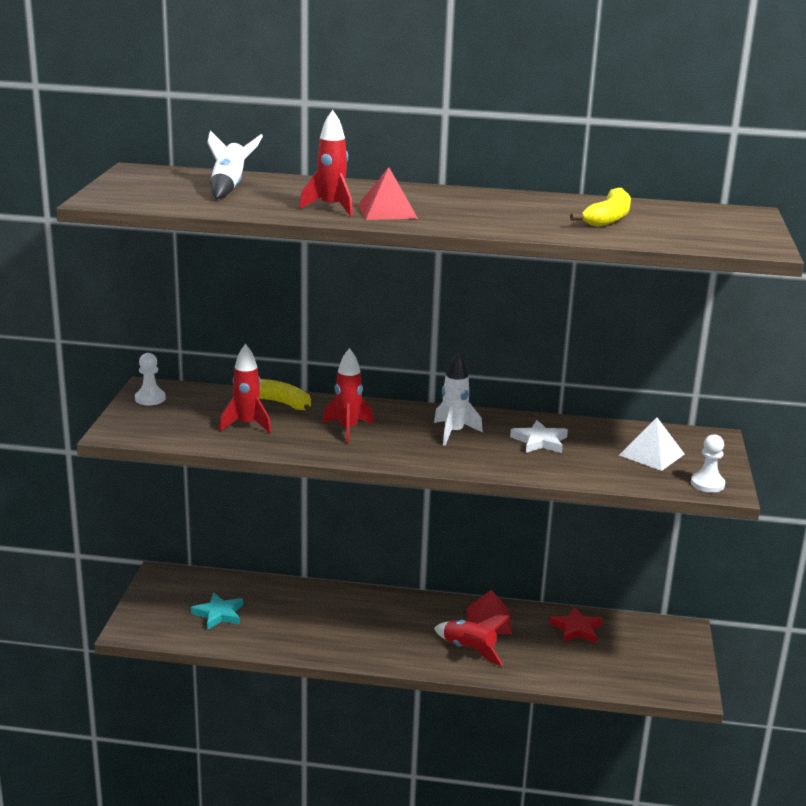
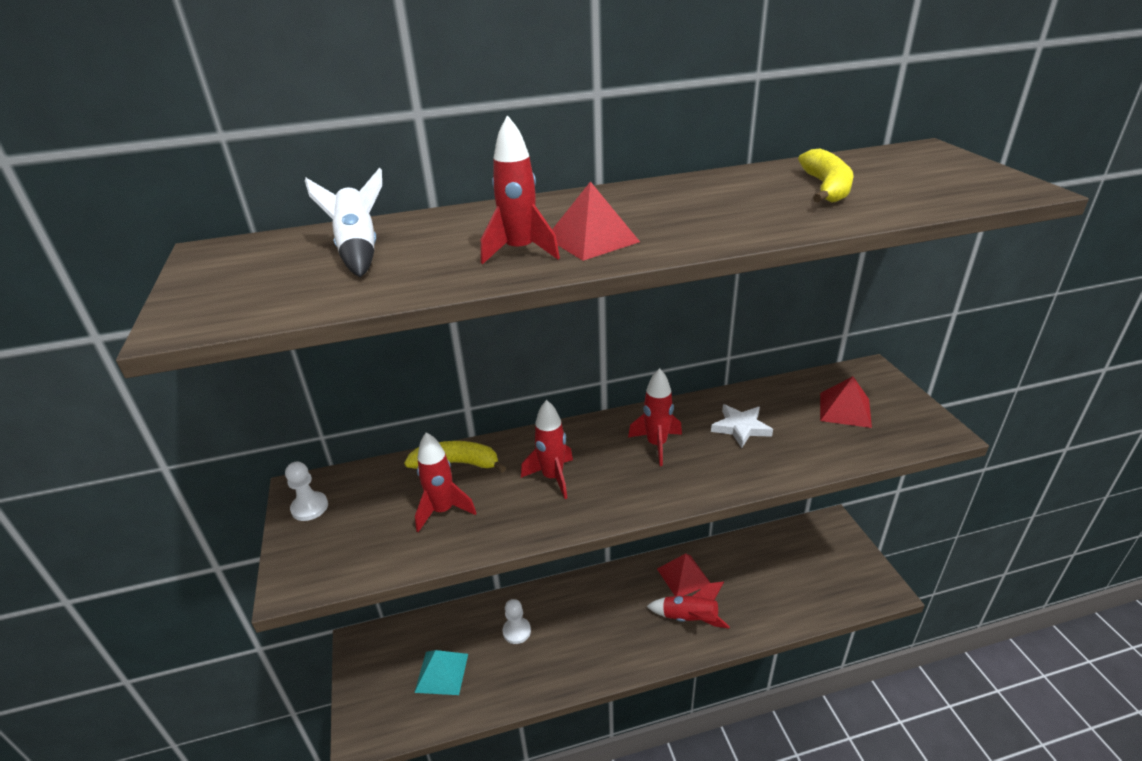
camera: 20 degrees left, 10 degrees up
(219, 614) = (442, 672): turquoise star -> turquoise pyramid
(453, 433) = (656, 445): white rocket -> red rocket
(576, 629) = (756, 556): red star -> none
(651, 454) = (845, 409): white pyramid -> red pyramid
(707, 484) = (922, 431): white pawn -> white pawn (516, 631)

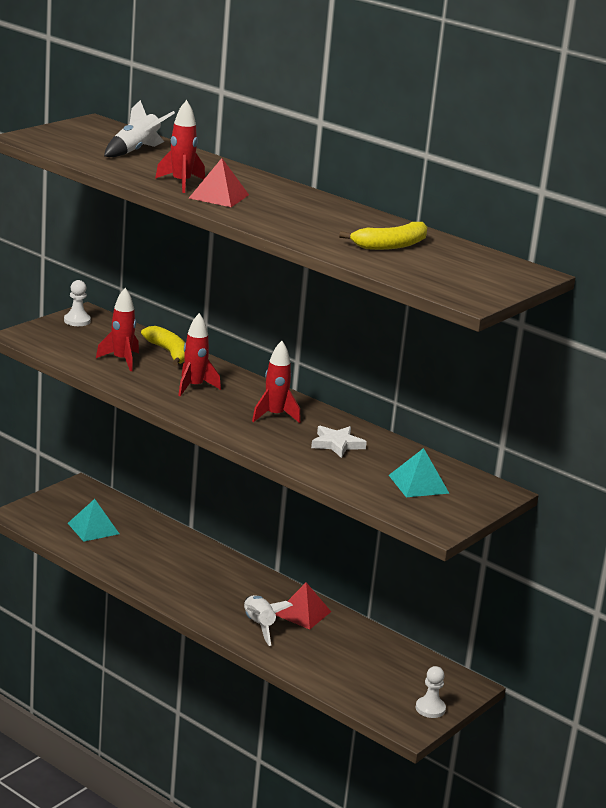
camera: 50 degrees right, 10 degrees down
(516, 631) = (160, 548): white pawn -> white pawn (430, 709)
(689, 619) = (259, 626): red rocket -> white rocket
(845, 409) = (418, 484): red pyramid -> turquoise pyramid

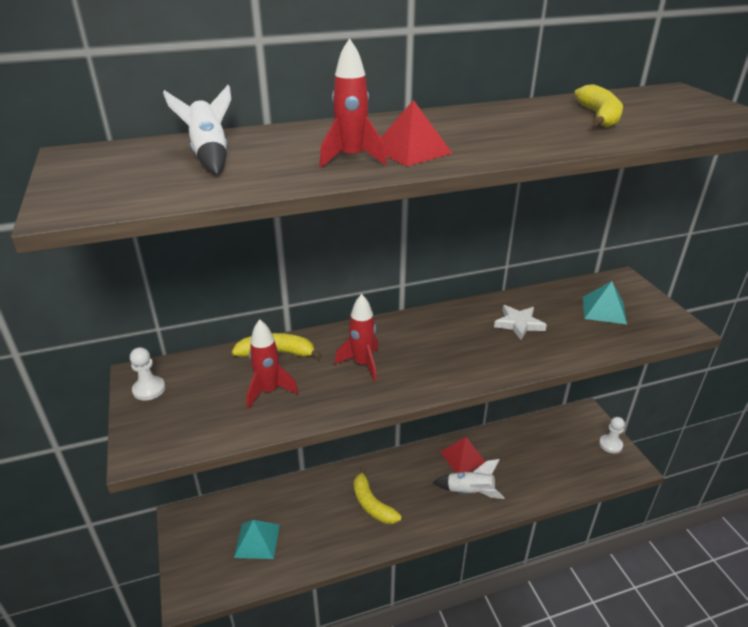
camera: 55 degrees left, 10 degrees up
(188, 574) = (372, 504): none -> yellow banana
(274, 416) = (449, 337): red rocket -> none

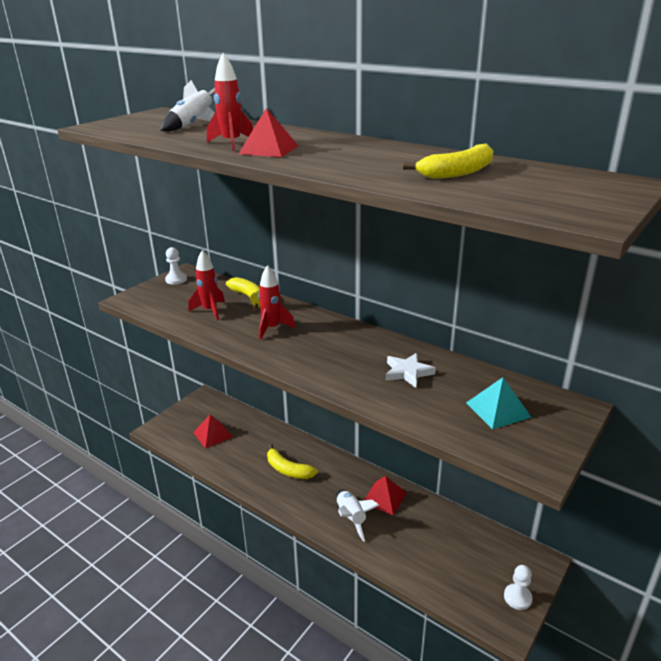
camera: 55 degrees right, 5 degrees down
(257, 540) = (213, 434): turquoise pyramid -> red pyramid
(372, 504) = (288, 470): yellow banana -> yellow banana turned 75 degrees counterclockwise

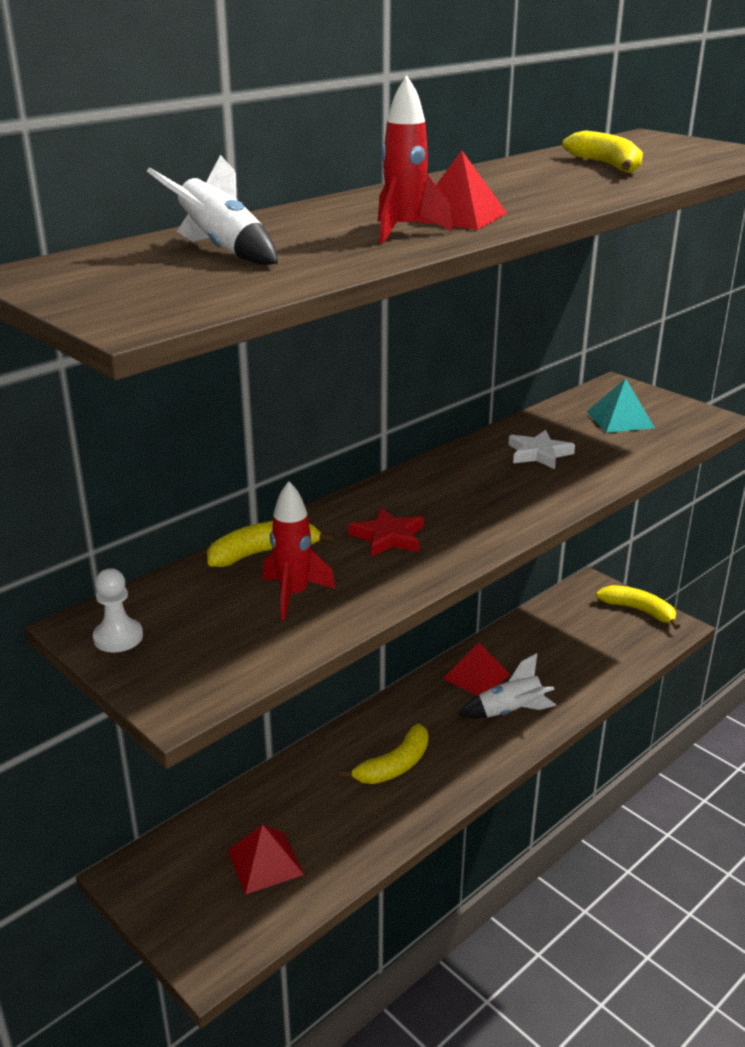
camera: 80 degrees left, 0 degrees up
(272, 328) = (388, 537): red rocket -> red star
(517, 597) = (639, 610): white pawn -> yellow banana

